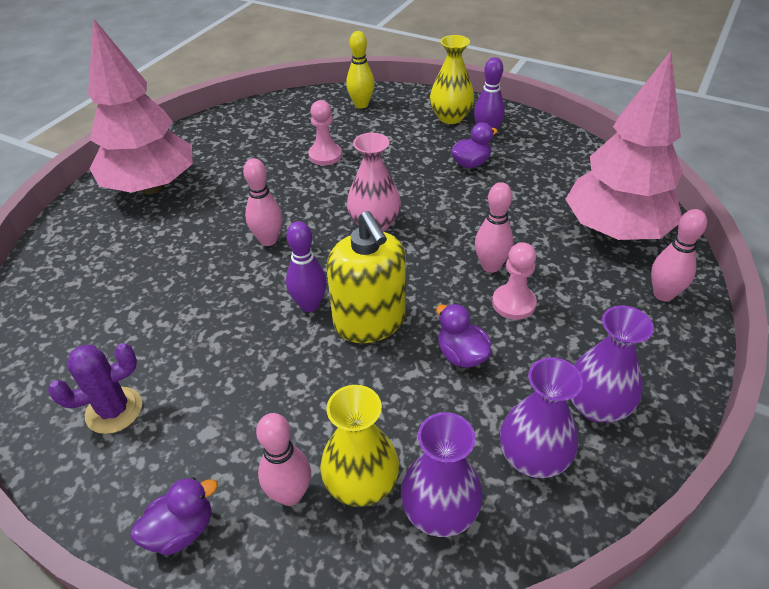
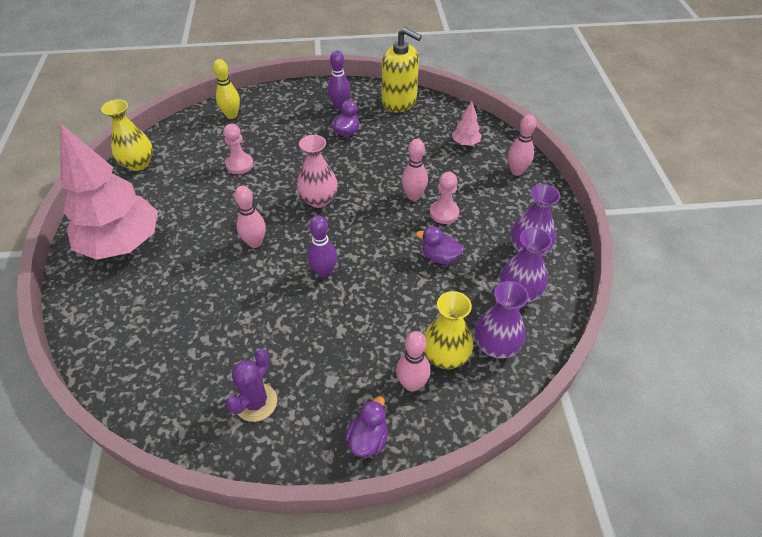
camera: 35 degrees left, 5 degrees up
(370, 321) = (371, 264): yellow soap dispenser -> yellow soap dispenser (399, 102)
(450, 117) = (305, 102): yellow vase -> yellow vase (138, 164)
(615, 231) = (465, 143): pink tree -> pink tree, size x0.40

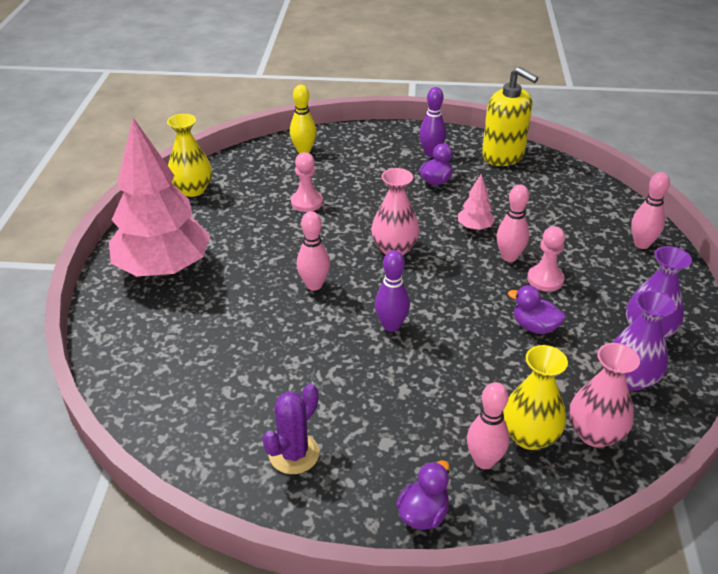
camera: 10 degrees right, 10 degrees down
(465, 143) = (580, 207): pink tree -> pink tree (474, 227)
(496, 346) = (595, 433): purple vase -> pink vase

